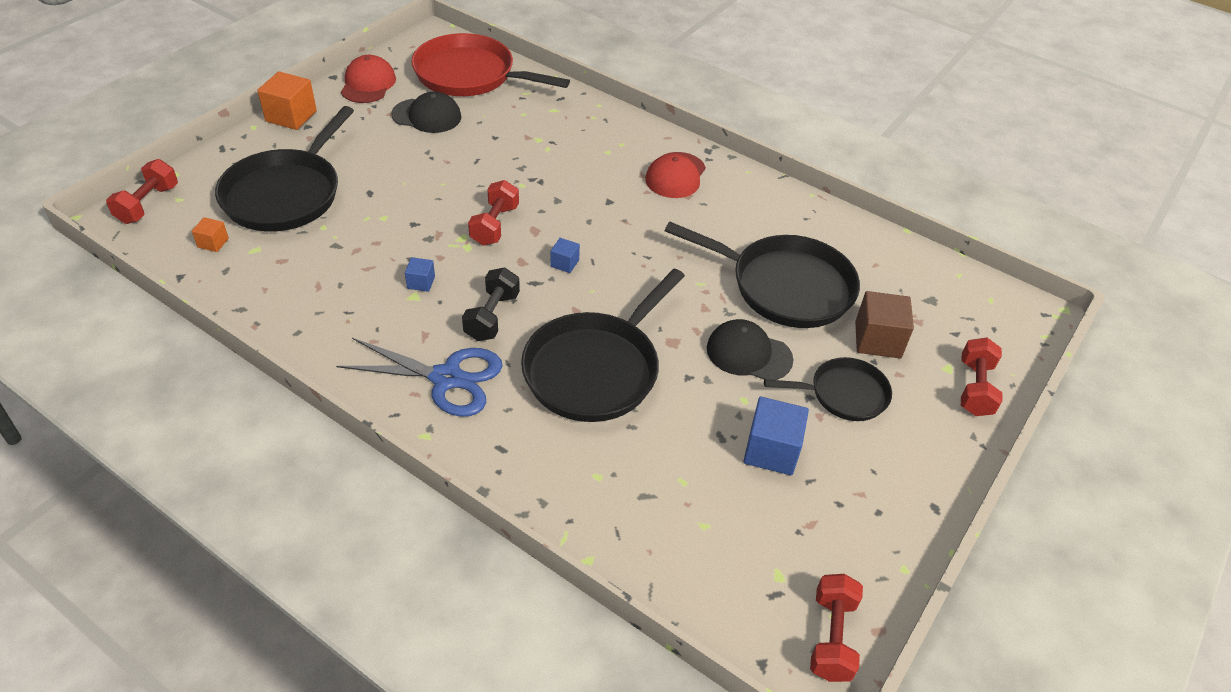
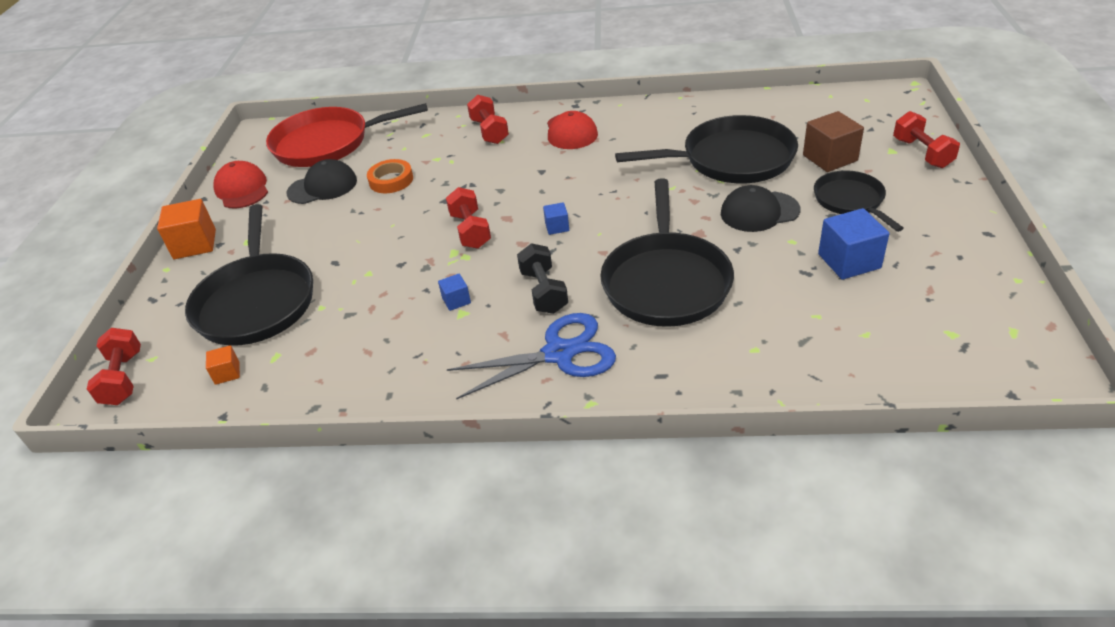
camera: 25 degrees left, 5 degrees down
(483, 140) = (391, 180): none -> orange tape
(831, 637) = (1030, 349): red dumbbell -> red dumbbell (489, 131)
(844, 394) = (850, 201): black pan -> black pan turned 75 degrees counterclockwise

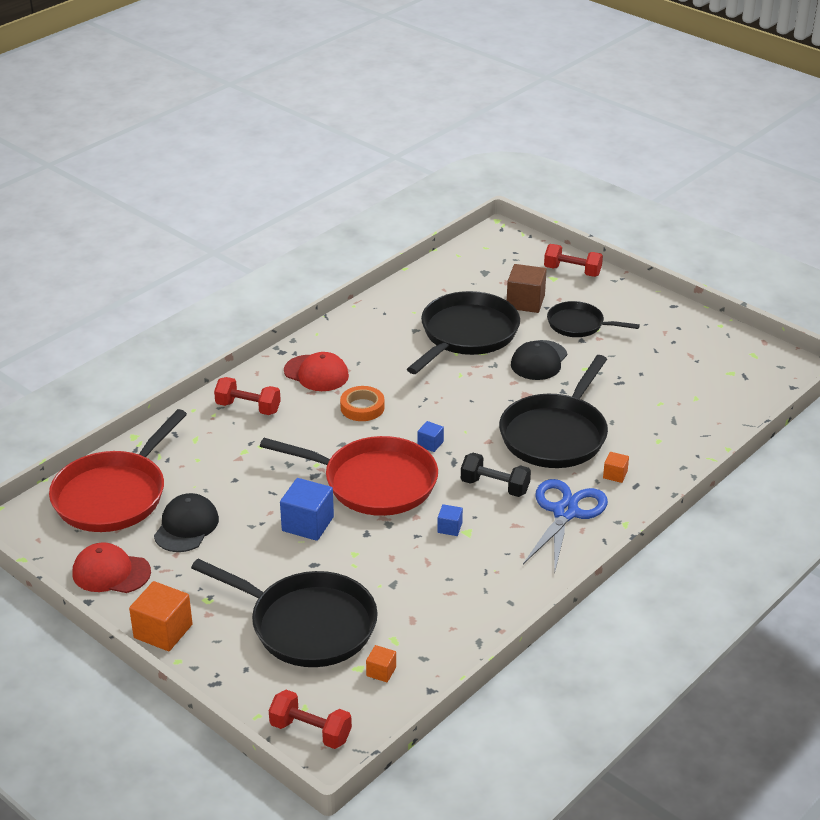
camera: 55 degrees left, 5 degrees down
(391, 180) = (238, 487): orange tape -> orange tape (362, 407)
(470, 231) = (374, 482): red dumbbell -> red pan
(658, 352) = (615, 474): none -> orange cube
(666, 282) = (555, 435): black pan -> black pan turned 75 degrees clockwise
(849, 261) = (631, 362): blue cube -> blue cube (307, 524)

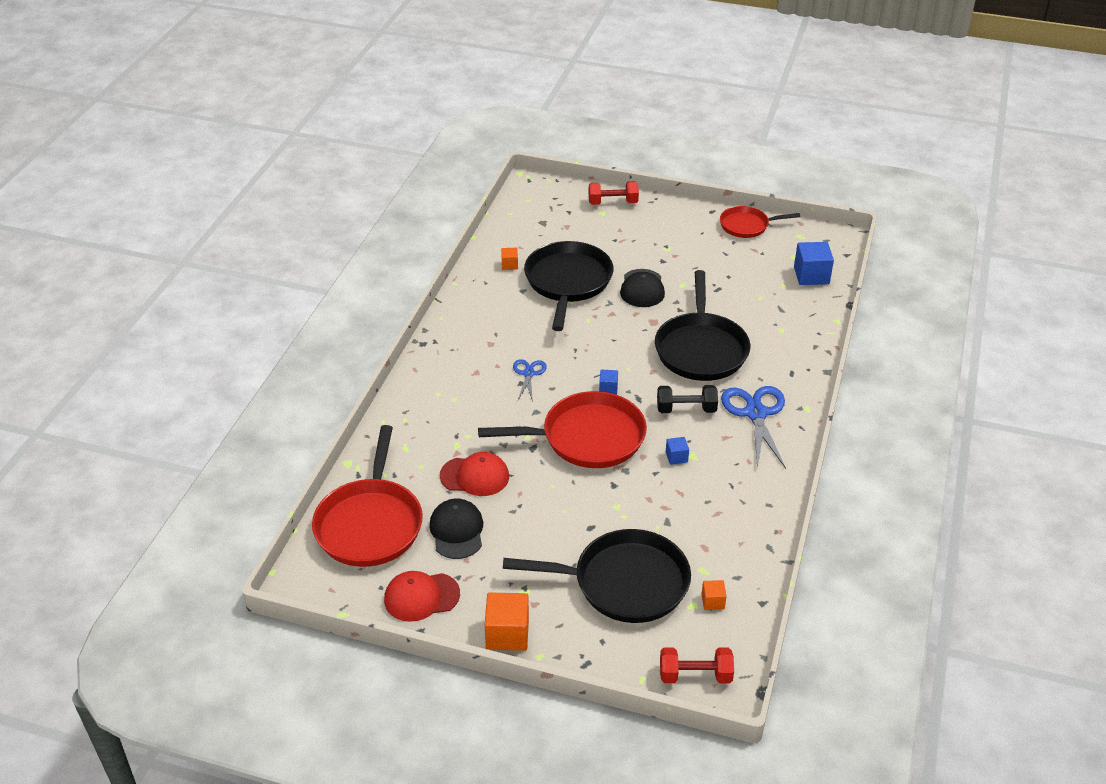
camera: 25 degrees left, 5 degrees up
(248, 408) = (431, 404): red dumbbell -> none
(307, 524) = (559, 493): blue cube -> blue cube (811, 275)
(316, 373) = (467, 354): red cap -> red cap (475, 476)
(362, 407) = (529, 373): orange tape -> blue scissors
(525, 302) = (595, 240): brown cube -> none
(578, 324) = (651, 248): black pan -> none
(615, 474) = (770, 369): orange cube -> orange cube (509, 265)
(701, 329) = (746, 226): none -> red pan

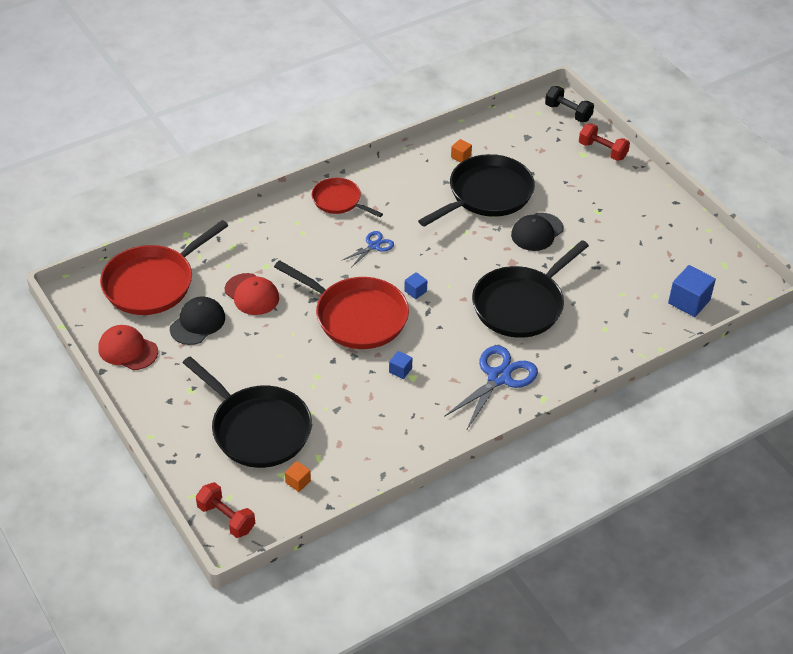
camera: 40 degrees right, 5 degrees up
(507, 634) = (148, 409): orange cube -> none
(686, 409) = (451, 341): black dumbbell -> black dumbbell (568, 113)
(746, 226) = (689, 230): red pan -> red pan (339, 201)

